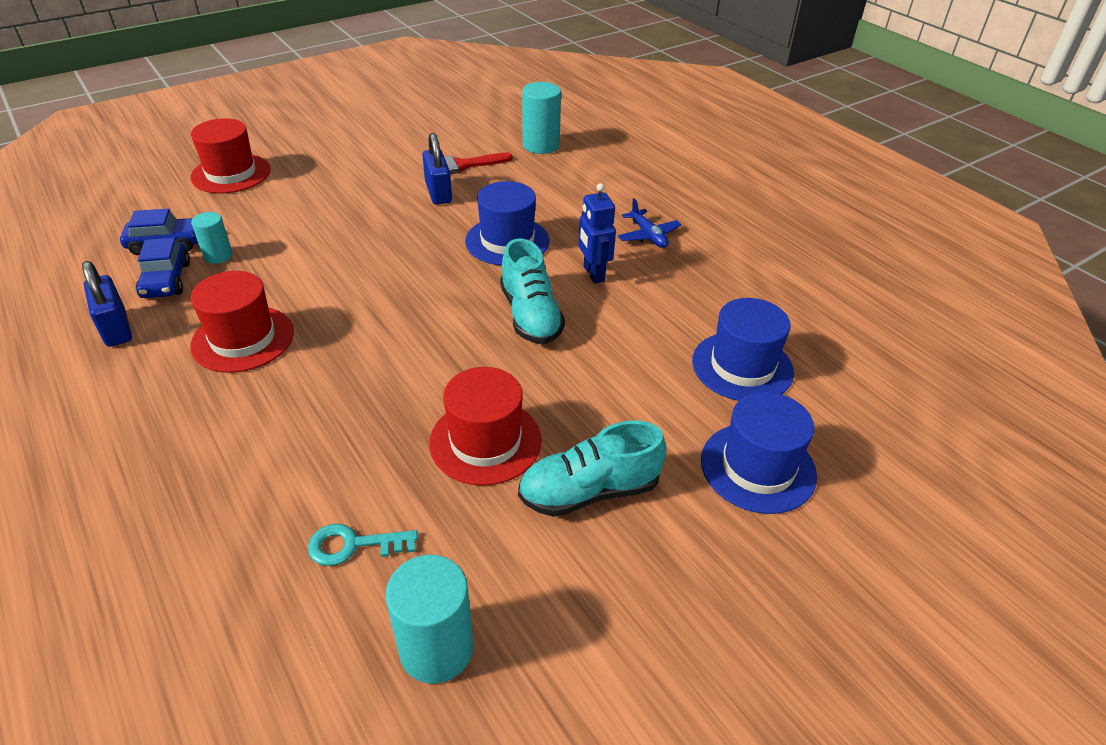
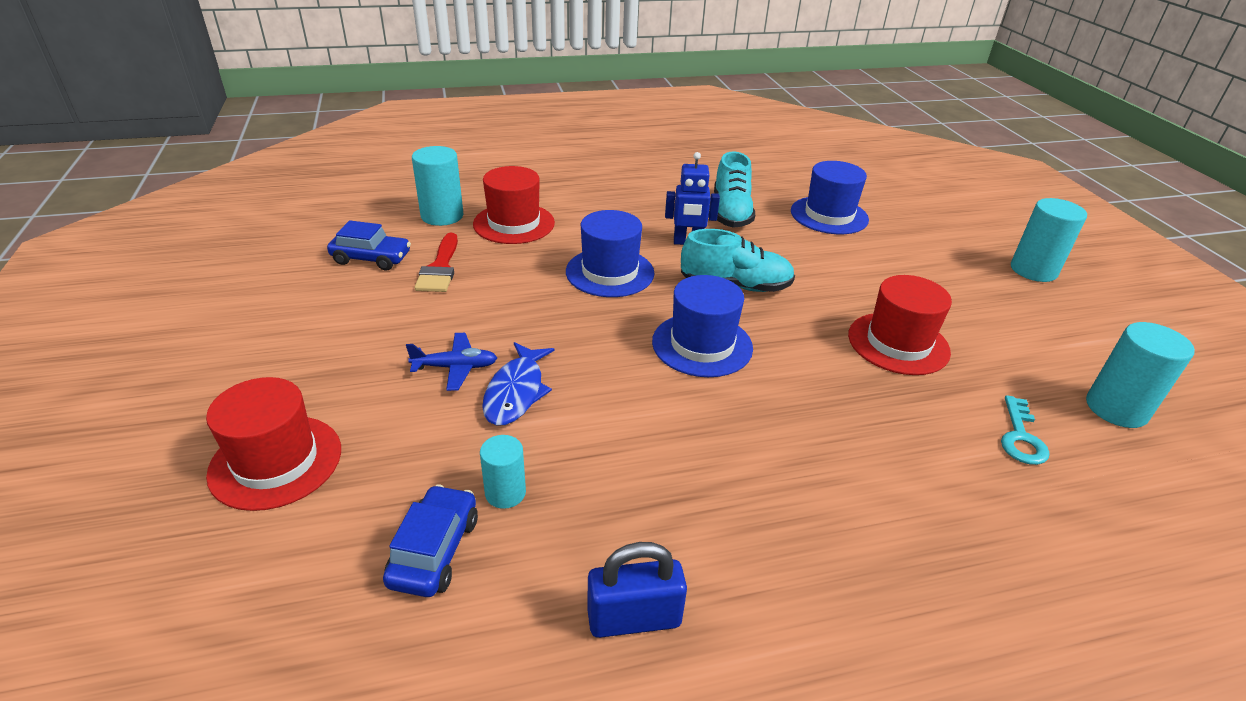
camera: 70 degrees left, 5 degrees down
(166, 280) = (537, 554): blue car -> blue car (371, 258)
(243, 339) = (705, 483): red hat -> red hat (514, 223)
(322, 235) = (516, 392): none -> blue fish
(438, 193) = (486, 294): blue padlock -> none
(589, 491) = (955, 308): turquoise shoe -> turquoise shoe (731, 213)
(648, 235) = (644, 205): blue plane -> blue plane (455, 367)
(749, 583) = (1033, 270): none -> turquoise cylinder
(758, 467) = (932, 239): blue hat -> blue hat (702, 345)

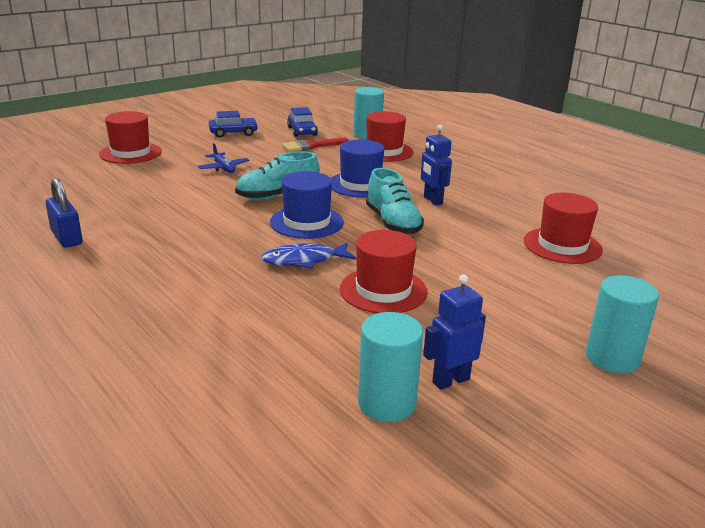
camera: 65 degrees right, 10 degrees down
(434, 550) = (92, 191): blue car -> blue car (233, 133)
(505, 493) = (136, 197): turquoise cylinder -> none
(516, 392) = (215, 184): blue fish -> blue fish (304, 260)
(731, 213) = (501, 208): turquoise shoe -> turquoise shoe (277, 196)
(829, 215) = (562, 245): blue hat -> red hat
(1021, 437) = (300, 349): turquoise key -> none
(1074, 360) = (450, 380): none -> blue robot

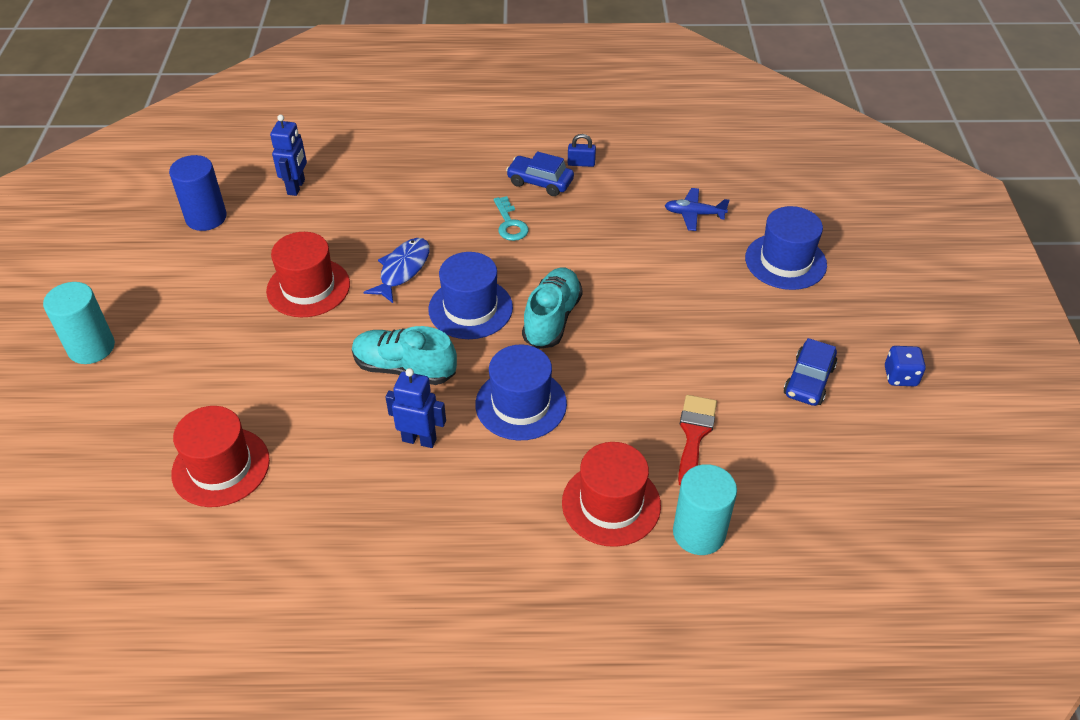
camera: 130 degrees right, 20 degrees up
(66, 238) = (581, 163): blue padlock -> blue padlock, size x0.61
(130, 153) = (785, 261): red hat -> blue hat
(190, 240) = (510, 223): none -> turquoise key
(202, 119) = (900, 376): none -> blue dice
(223, 168) = (673, 314): blue plane -> blue plane (694, 214)
(302, 131) = (769, 460): blue car -> blue car (540, 182)
(387, 403) = (206, 218): turquoise cylinder -> blue cylinder
(450, 380) = (185, 255): blue robot -> blue robot (296, 187)

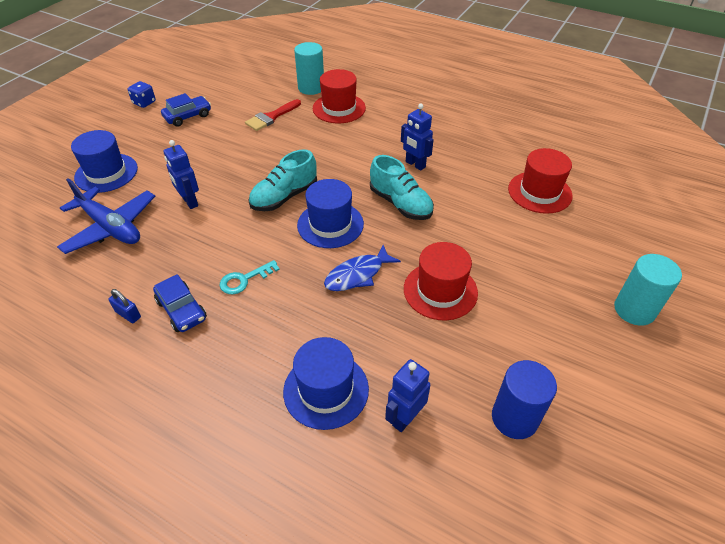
camera: 150 degrees left, 0 degrees up
(510, 223) = (244, 279): turquoise key -> turquoise key turned 135 degrees counterclockwise
(521, 404) = (345, 160): blue hat -> blue hat (326, 390)
(650, 269) = (189, 202): none -> blue robot
(694, 214) = (110, 227): blue plane -> blue plane, size x1.87

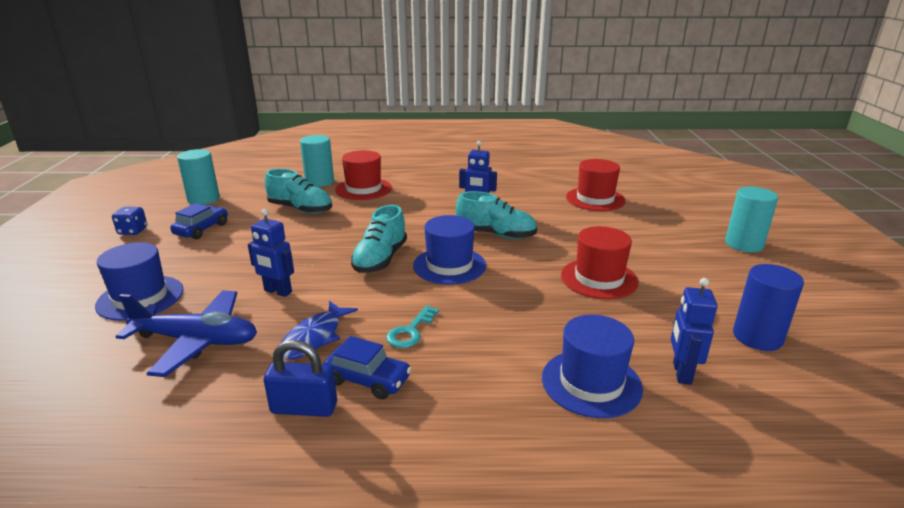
camera: 30 degrees left, 20 degrees down
(128, 314) = (304, 408): blue padlock -> blue padlock, size x1.65
(212, 82) = (203, 199): none -> turquoise cylinder
(271, 117) = (300, 209): red brush -> turquoise shoe
(357, 275) = (517, 291): blue fish -> blue fish (314, 337)

